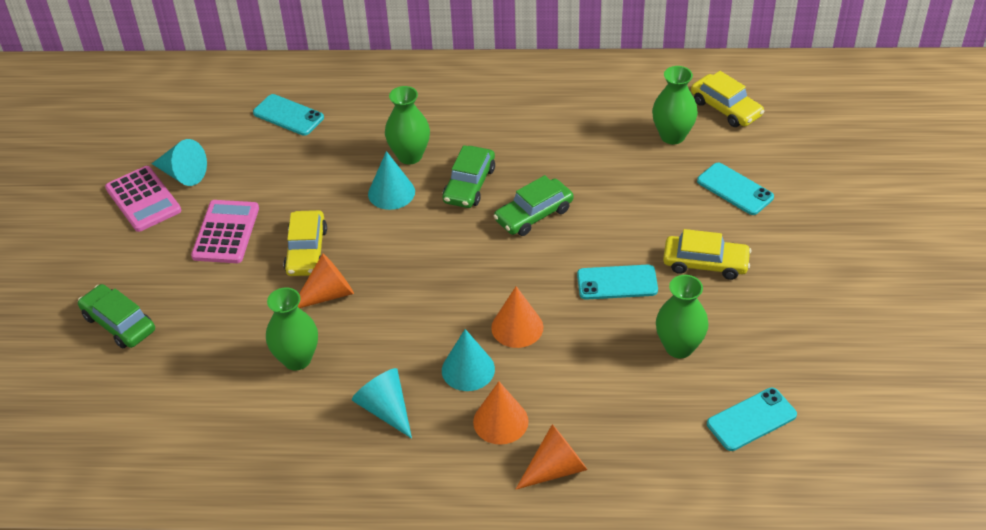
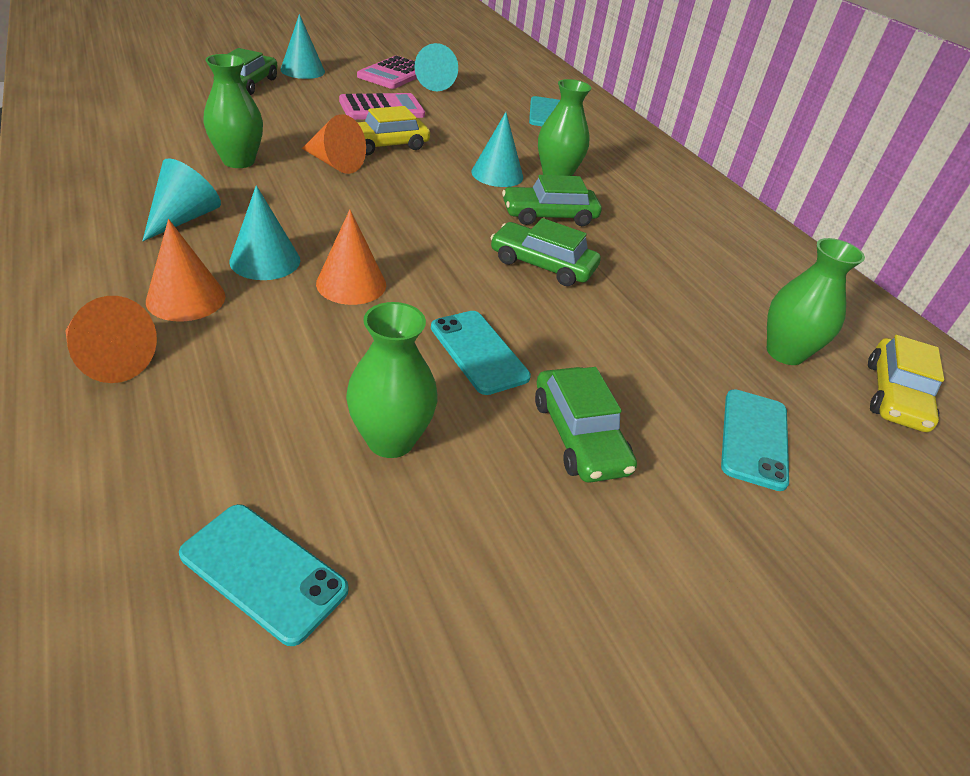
camera: 55 degrees right, 5 degrees down
(101, 272) = (302, 70): none -> turquoise cone
(705, 263) = (579, 435): yellow car -> green car

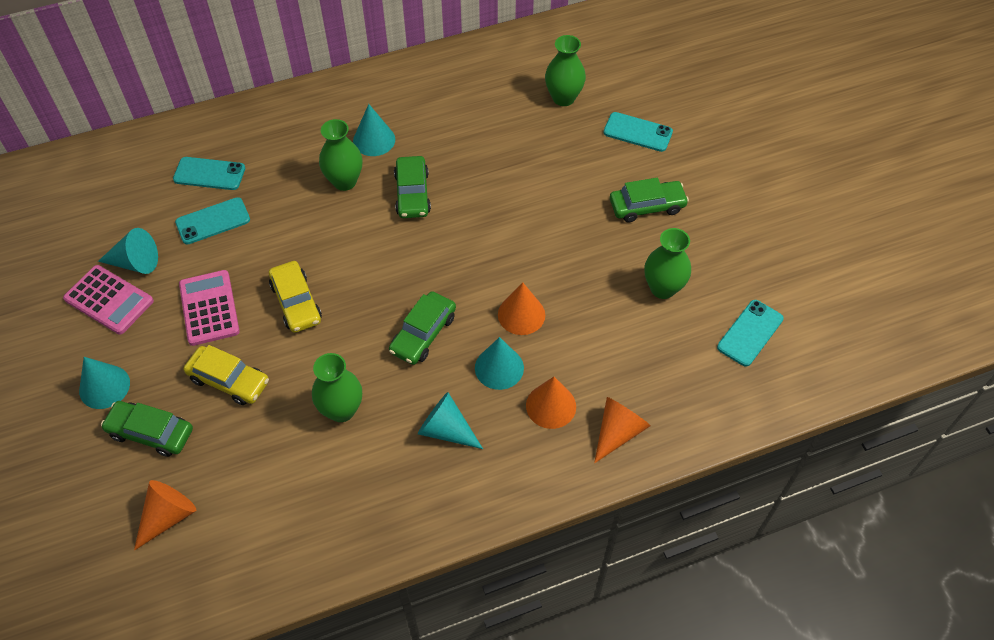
camera: 80 degrees left, 15 degrees up
(334, 163) = (338, 338): orange cone -> orange cone (168, 516)
(478, 352) = (584, 246): turquoise phone -> turquoise phone (213, 221)
(497, 174) = (346, 222): turquoise cone -> turquoise cone (374, 140)
(542, 264) = (483, 205): green car -> green car (423, 333)
(895, 395) = (594, 60): yellow car -> yellow car (229, 380)

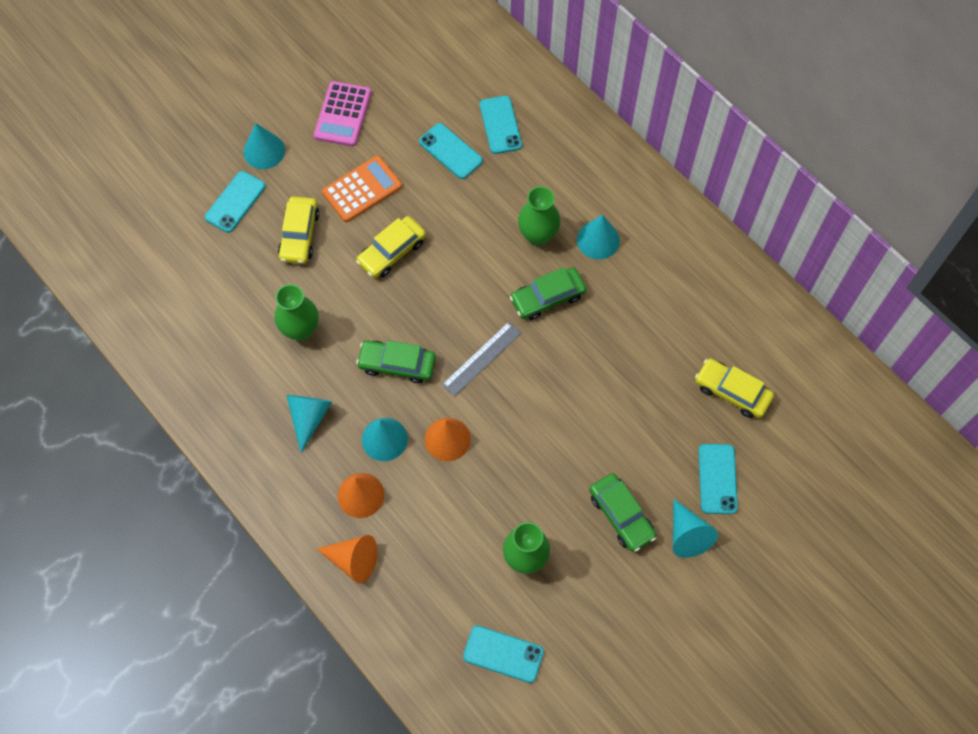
camera: 70 degrees right, 10 degrees up
(135, 262) = (386, 115): turquoise cone -> turquoise cone (687, 535)
(151, 432) = (235, 202): green car -> turquoise phone
(168, 516) = (171, 247): orange cone -> none
(209, 308) = (362, 189): pink calculator -> orange calculator
(450, 262) = (481, 358): none -> grey ruler
(563, 98) = (732, 392): green vase -> yellow car

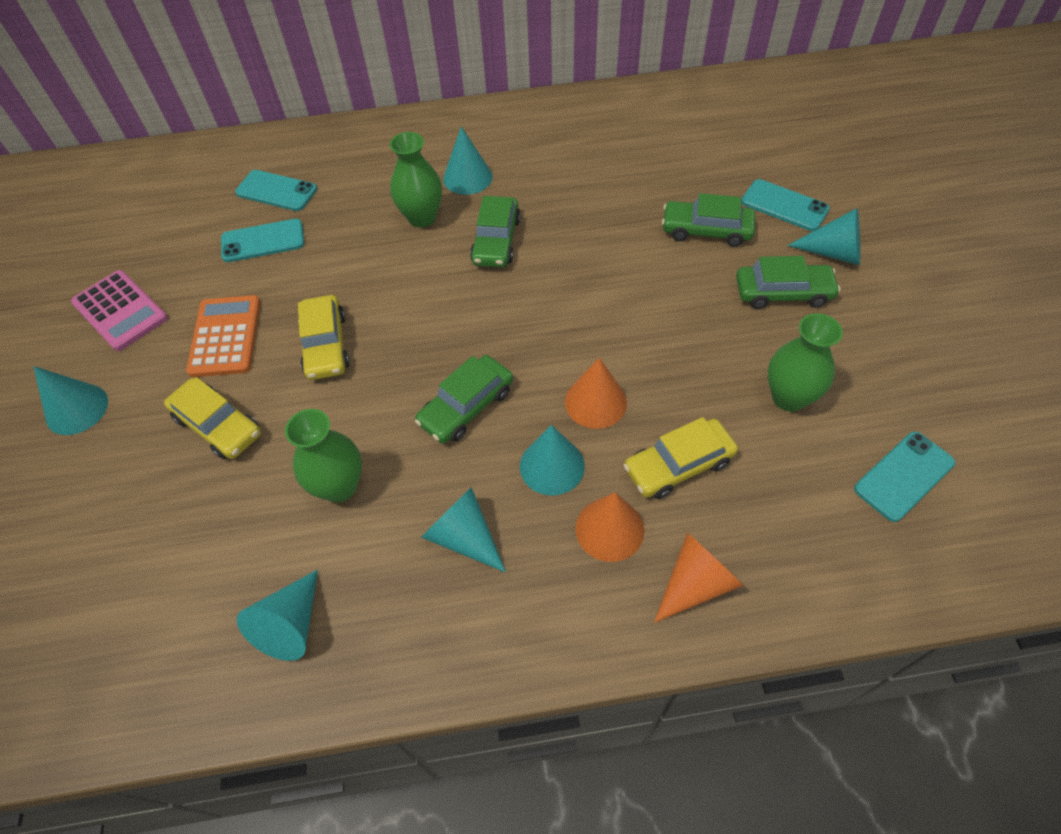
camera: 55 degrees left, 10 degrees down
(208, 363) = (291, 625): none -> turquoise cone
(235, 202) = (106, 474): turquoise phone -> none
(481, 358) = (521, 325): grey ruler -> none
(652, 434) = (706, 230): none -> green car
(732, 392) = (699, 158): yellow car -> yellow car (678, 465)

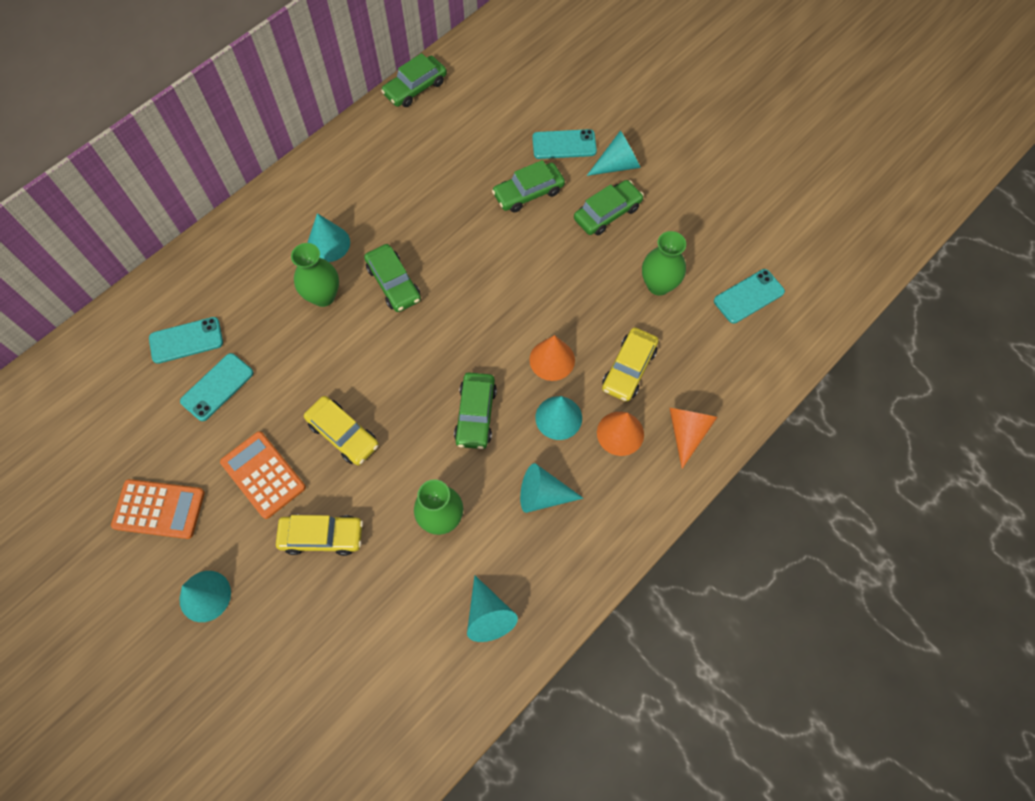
camera: 40 degrees left, 10 degrees up
(120, 311) = (159, 509): pink calculator -> orange calculator
(665, 92) = (415, 88): none -> green car
(903, 476) = (748, 296): turquoise phone -> turquoise phone turned 45 degrees clockwise

